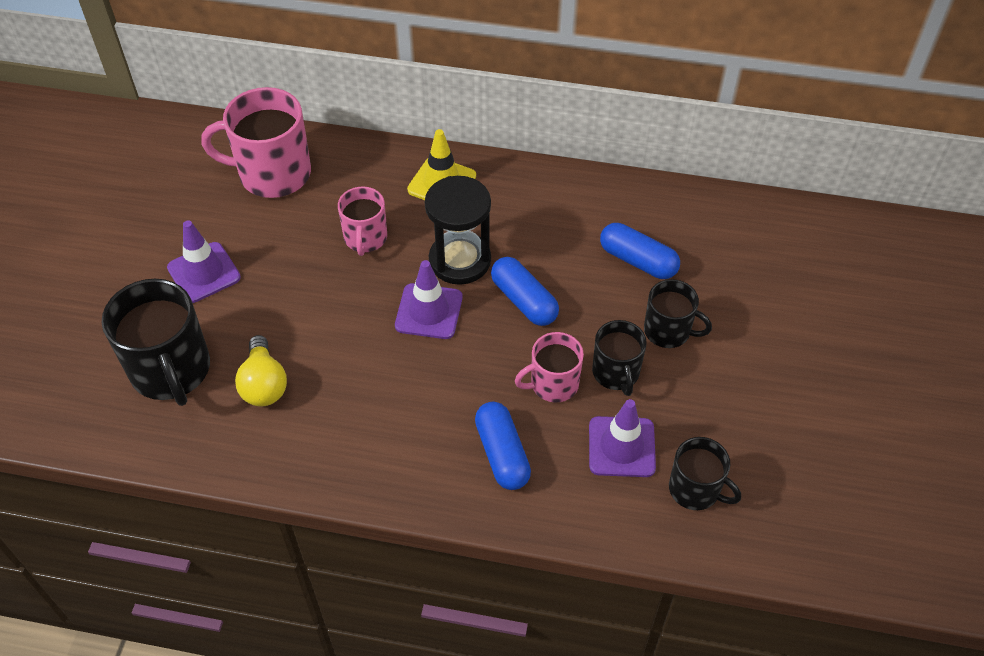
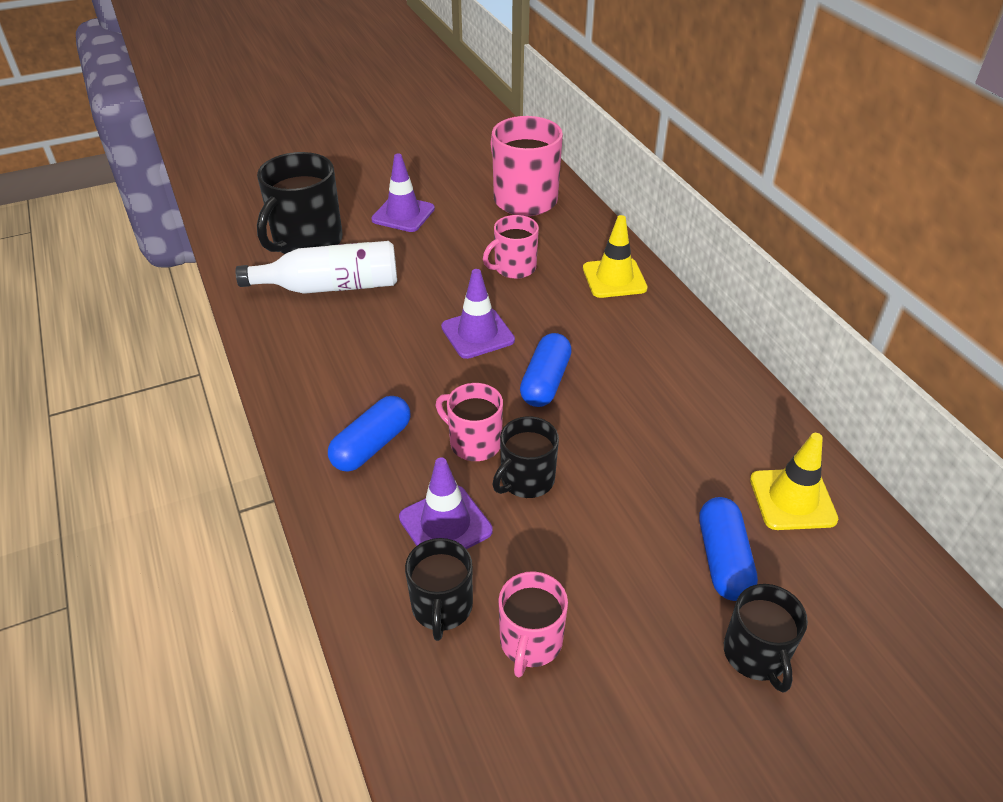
camera: 55 degrees right, 10 degrees down
(264, 384) = (331, 286): yellow light bulb -> white bottle
(460, 260) = (547, 325): black hourglass -> none
(638, 260) = (671, 434): blue capsule -> blue capsule (723, 559)
(668, 331) = (612, 495): black mug -> black mug (756, 655)
(743, 237) = (792, 499): none -> yellow traffic cone
(757, 453) = (530, 642): none -> pink mug

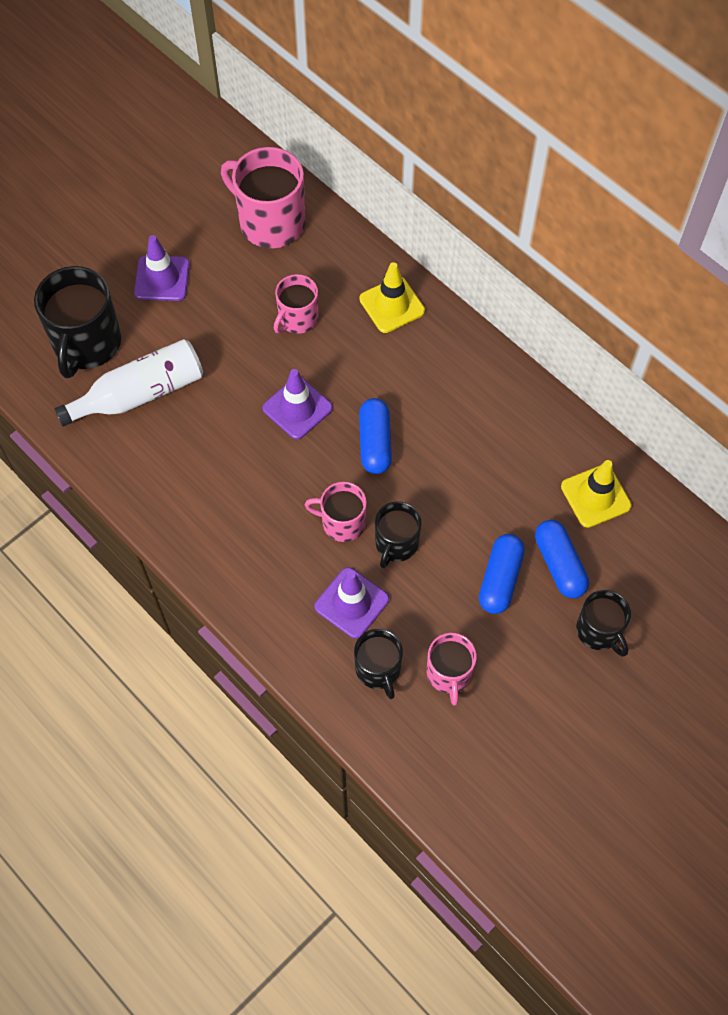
camera: 20 degrees left, 20 degrees up
(372, 445) = (262, 552): blue capsule -> blue capsule (500, 579)

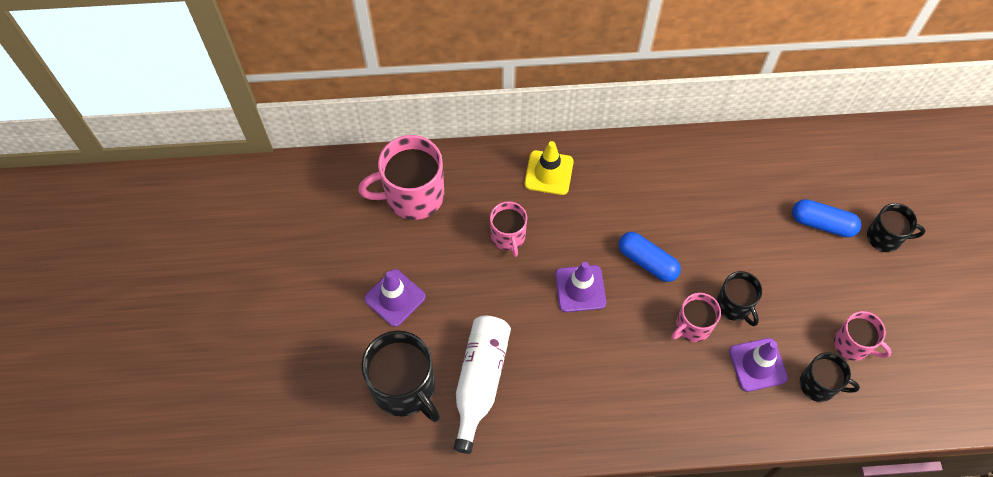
camera: 50 degrees left, 0 degrees up
(500, 579) = (807, 264): blue capsule -> none
(595, 496) = (789, 167): yellow traffic cone -> none

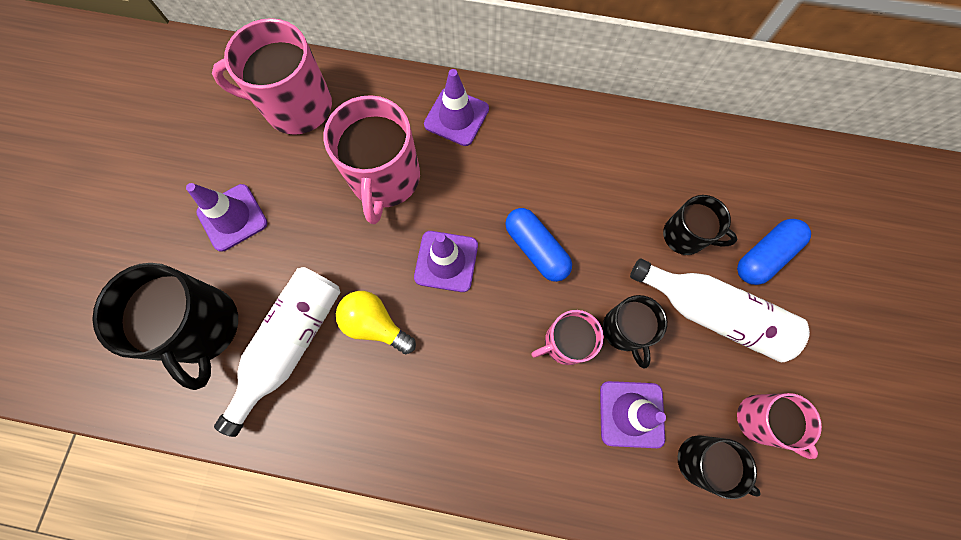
camera: 15 degrees right, 10 degrees up
(508, 236) = (385, 179): pink mug -> pink mug, size x1.70
(541, 350) = (375, 324): none -> yellow light bulb
(549, 173) = (456, 117): yellow traffic cone -> purple traffic cone
(796, 276) = (712, 313): none -> white bottle
(822, 223) = (764, 256): blue capsule -> blue capsule turned 75 degrees counterclockwise
(885, 237) = (839, 292): black mug -> black mug (685, 236)

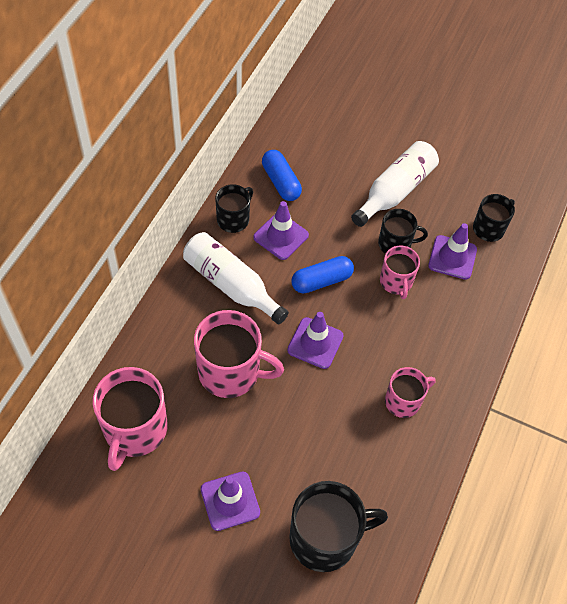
camera: 80 degrees left, 15 degrees down
(291, 343) = (354, 469): white bottle -> white bottle (231, 284)
(375, 324) = (354, 404): yellow light bulb -> none
(456, 117) = (190, 306): purple traffic cone -> purple traffic cone (281, 236)
(685, 236) = (336, 188): black mug -> black mug (233, 219)
(760, 420) = (469, 189): pink mug -> pink mug (403, 401)
(764, 256) = (363, 149): blue capsule -> blue capsule (281, 182)

